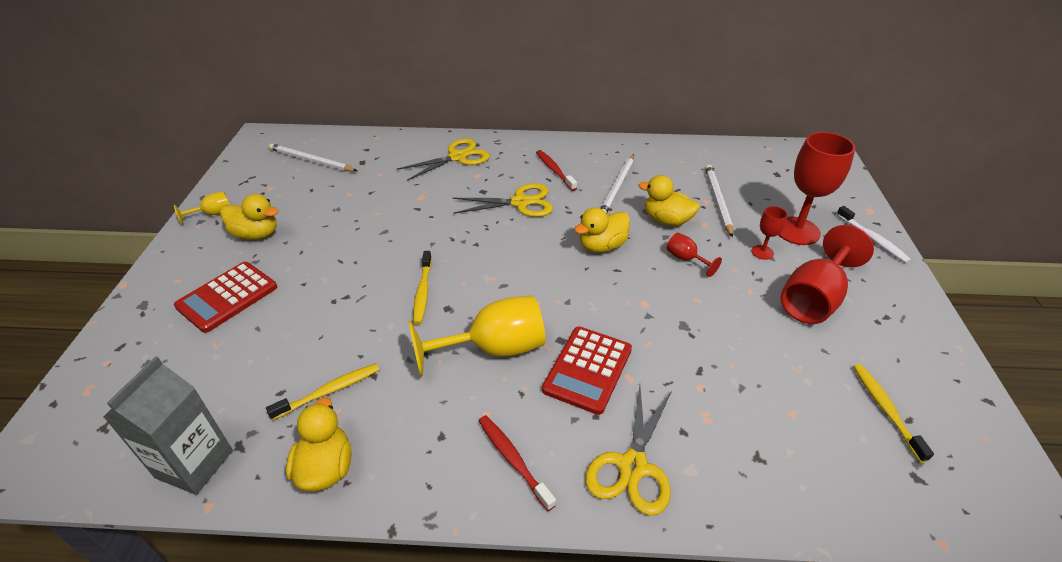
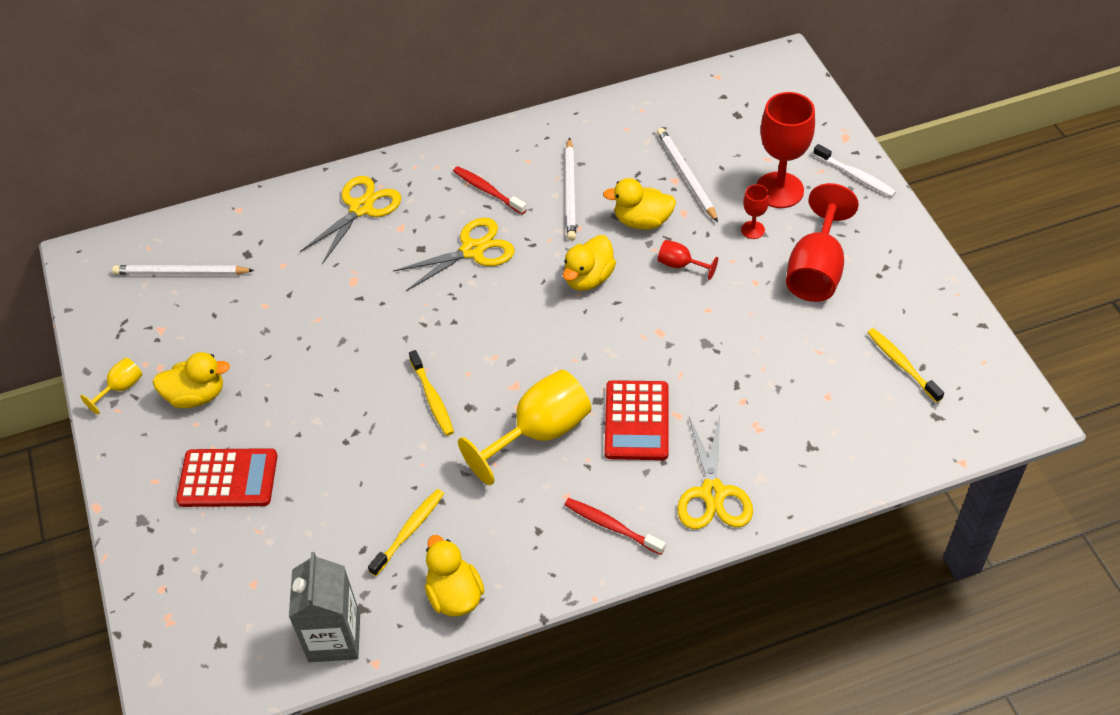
camera: 20 degrees left, 10 degrees up
(227, 297) = (228, 478): red calculator -> red calculator turned 105 degrees counterclockwise

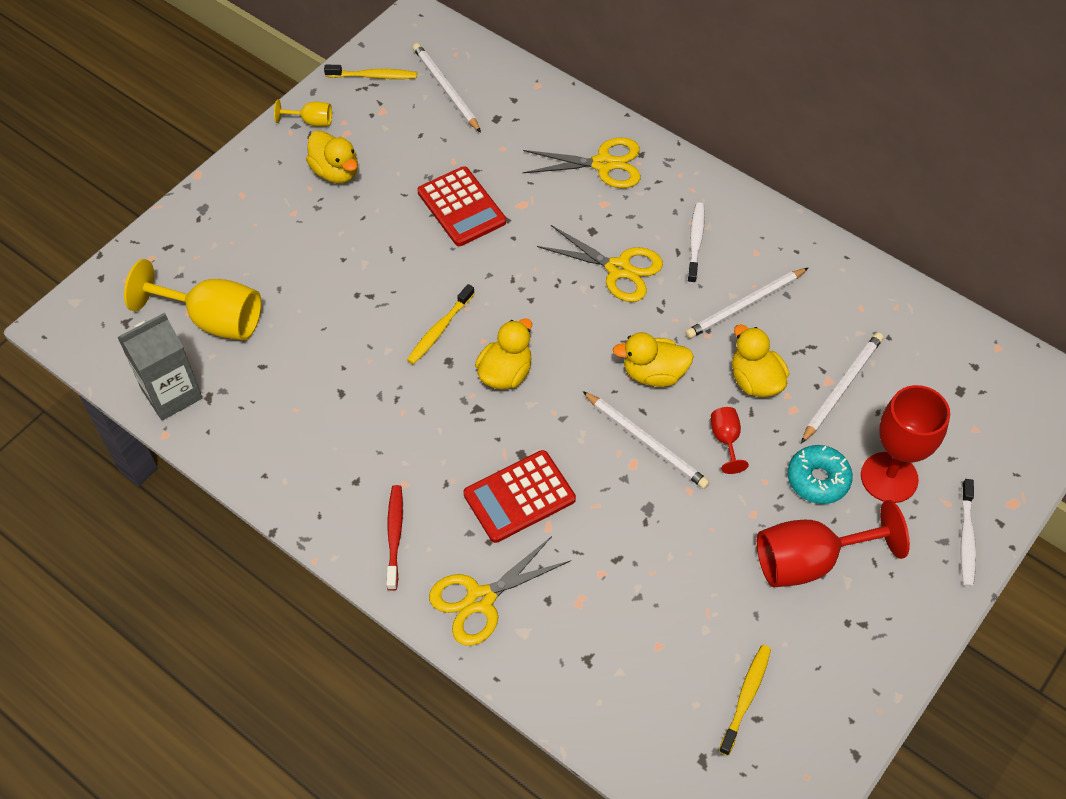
camera: 55 degrees right, 5 degrees up
(228, 478) = (272, 239): red calculator -> red calculator (461, 207)
(409, 531) = (298, 388): yellow toothbrush -> yellow toothbrush (373, 76)
(454, 595) = (257, 454): yellow duck -> yellow duck (505, 373)
(487, 191) = (695, 242): red toothbrush -> white toothbrush
(540, 433) = (456, 428): yellow goblet -> yellow goblet (213, 320)
(646, 314) = (646, 442): none -> white pencil
(752, 230) = (818, 479): red goblet -> turquoise donut

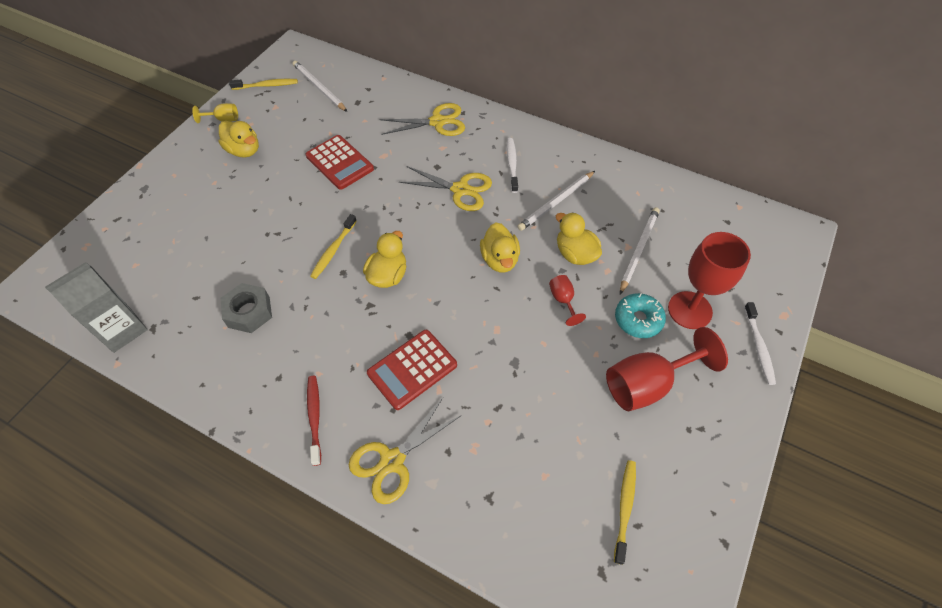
camera: 10 degrees left, 0 degrees up
(213, 320) = (155, 268): yellow goblet -> none
(326, 395) = (249, 312): none -> grey nut
(646, 442) = (504, 311): white pencil -> none
(654, 374) = (500, 259): yellow duck -> yellow duck turned 90 degrees counterclockwise

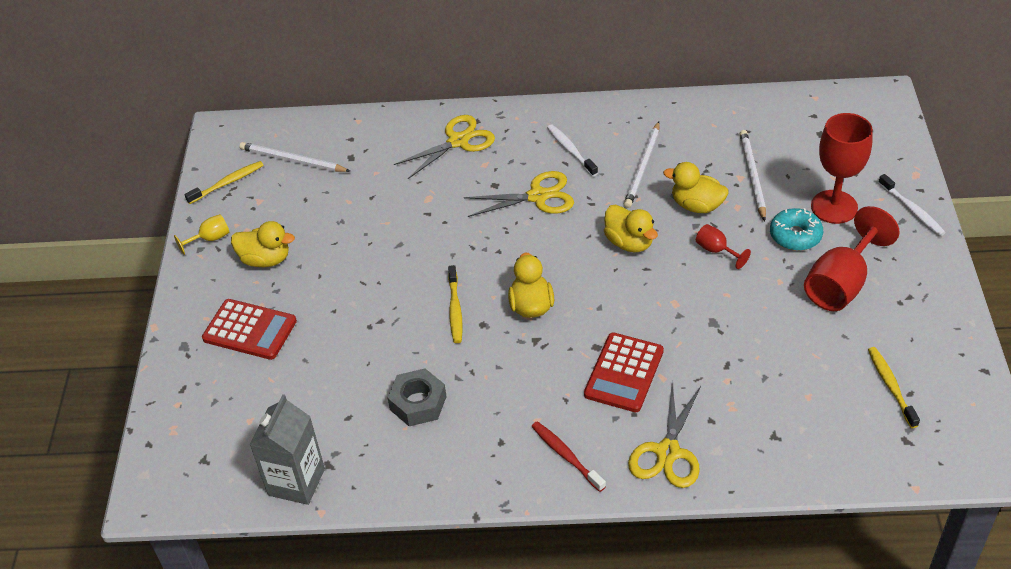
camera: 25 degrees left, 10 degrees down
(340, 162) = (386, 225): red calculator -> red calculator (250, 330)

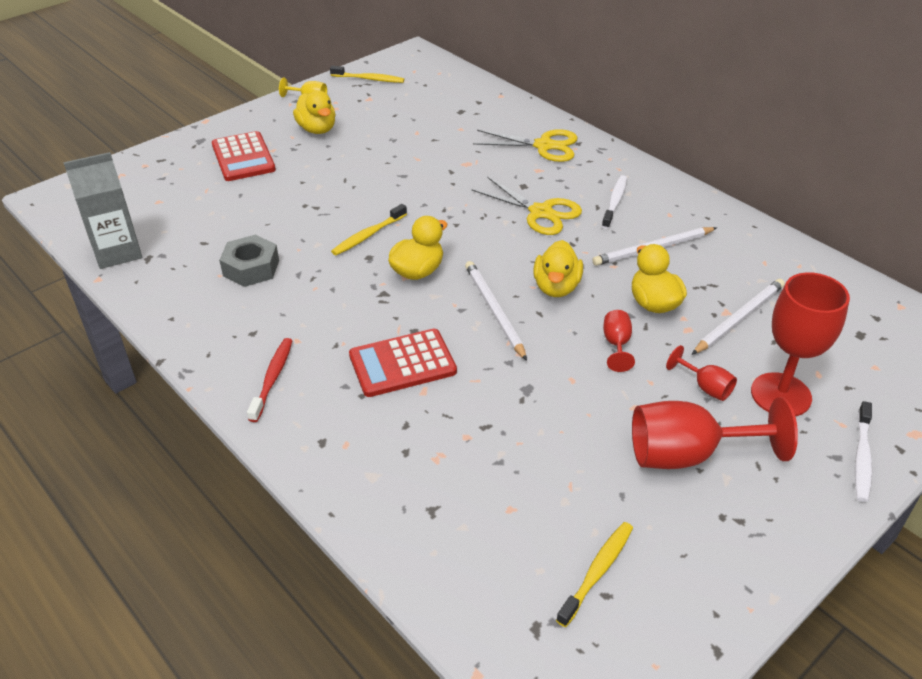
camera: 45 degrees right, 5 degrees down
(292, 160) = (424, 91): white pencil -> white pencil (494, 311)
(667, 452) = (337, 442): yellow scissors -> none
(795, 236) = (705, 387): turquoise donut -> red goblet

